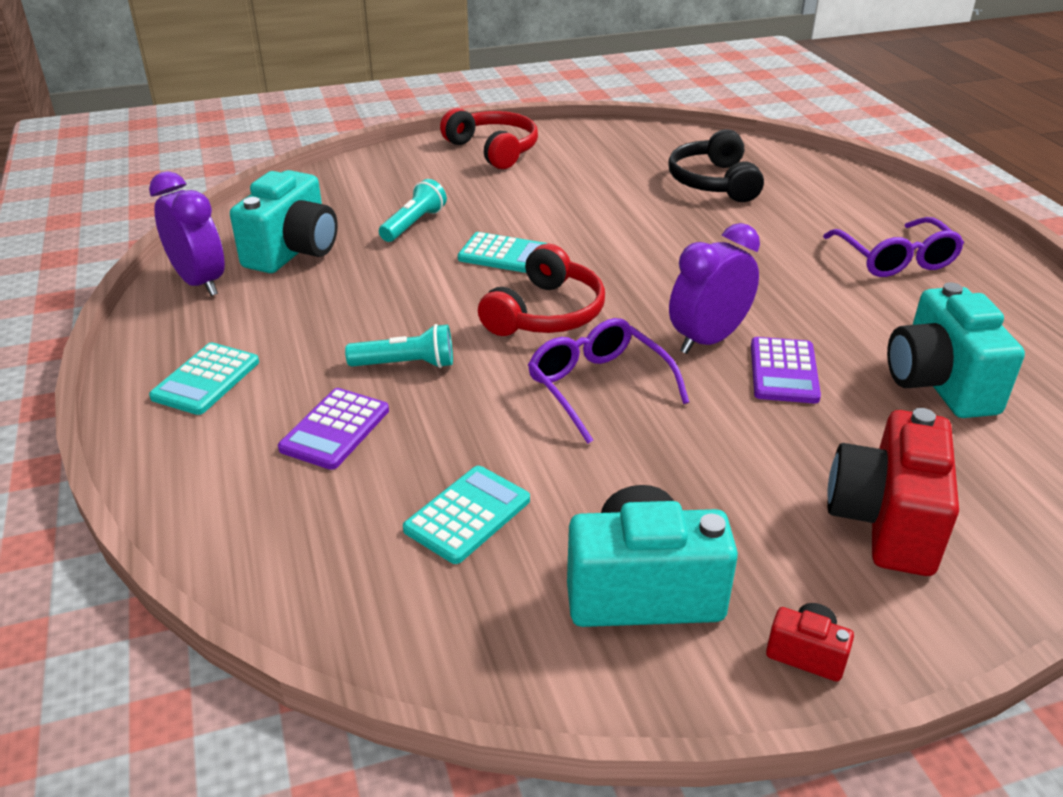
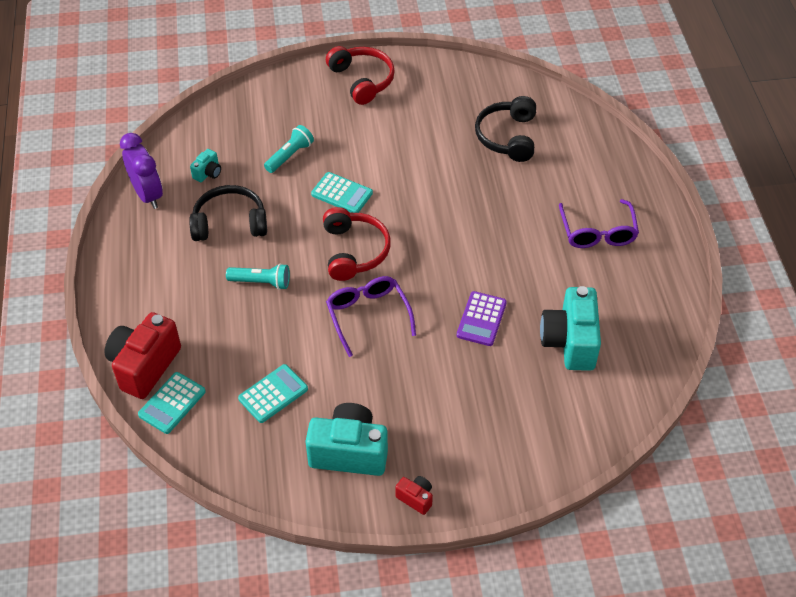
camera: 10 degrees right, 15 degrees up
(206, 380) = (146, 278): turquoise calculator -> turquoise calculator (172, 403)
(293, 252) = (208, 173): turquoise camera -> turquoise camera, size x0.46
(335, 429) = (213, 326): purple calculator -> none
(338, 301) = (230, 223): none -> black headphones
(546, 313) = (354, 251): red headphones -> red headphones turned 45 degrees counterclockwise
(708, 340) = (446, 287): purple clock -> none
(885, 522) = (490, 431): red camera -> red camera (144, 366)

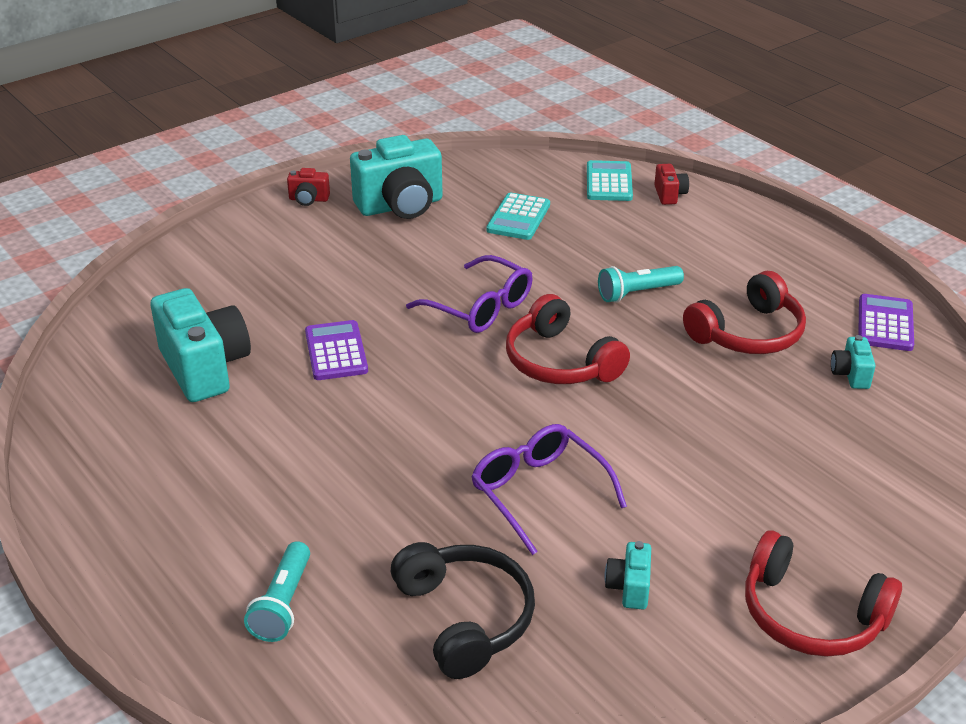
camera: 150 degrees right, 15 degrees down
(144, 366) = (669, 195): red camera -> red camera, size x0.46
(147, 195) = (885, 324): purple clock -> purple calculator
(230, 223) = (748, 333): black headphones -> red headphones
(289, 155) = (775, 440): turquoise flashlight -> turquoise flashlight (283, 604)
(342, 194) = (647, 420): turquoise calculator -> none
(427, 120) = (629, 587): none -> turquoise camera
(597, 232) = (221, 516): purple glasses -> purple glasses (538, 492)

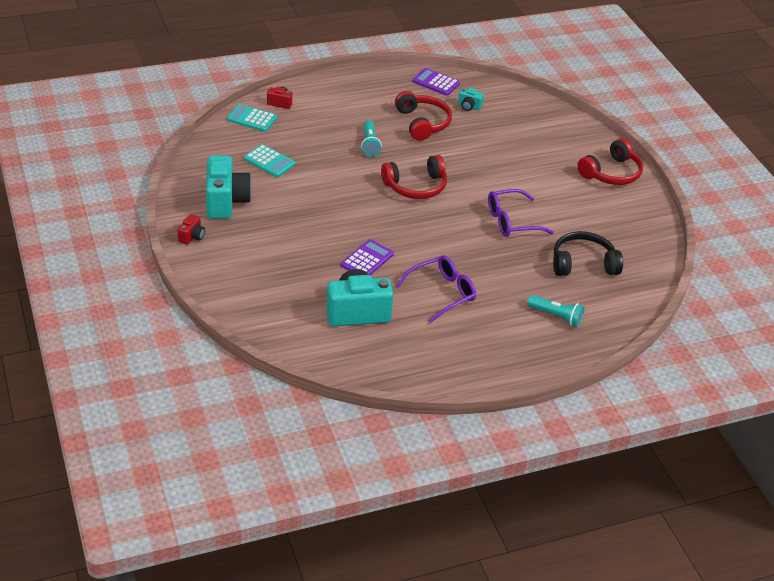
camera: 75 degrees left, 5 degrees up
(336, 351) = (367, 260): purple calculator -> purple calculator turned 120 degrees clockwise
(480, 307) = (353, 199): purple glasses -> purple glasses (442, 293)
(629, 587) = (581, 213): turquoise camera -> none

